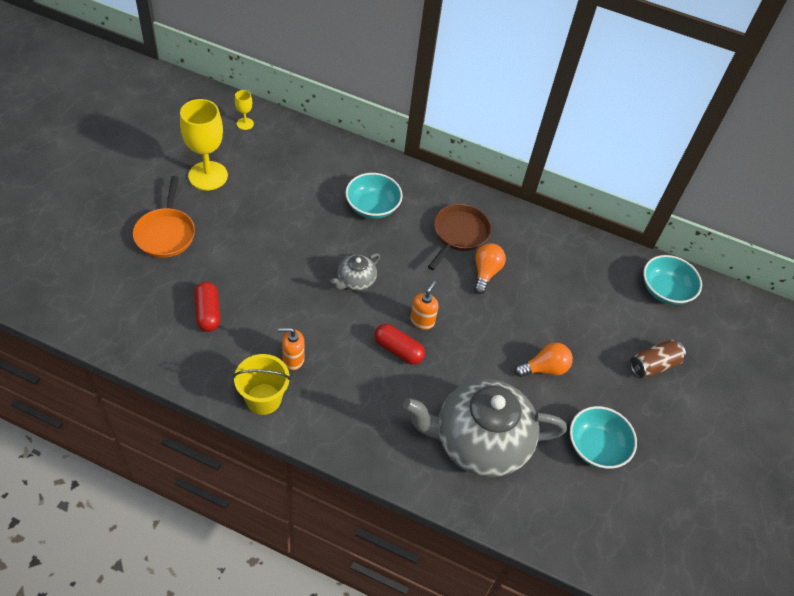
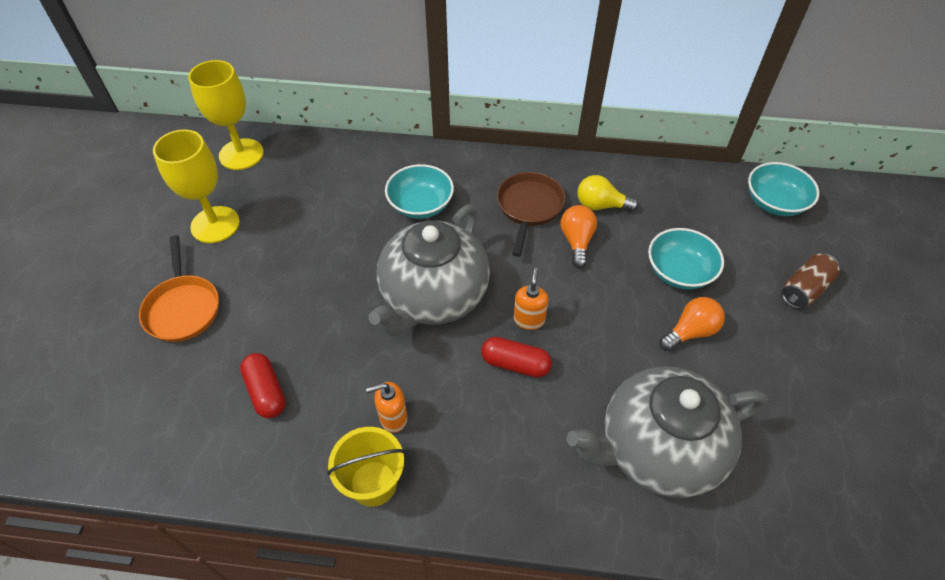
camera: 10 degrees left, 0 degrees up
(245, 124) = (241, 154): yellow goblet -> yellow goblet, size x2.17
(355, 281) = (433, 296): grey teapot -> grey teapot, size x2.24
(518, 250) = (601, 205): none -> yellow light bulb
(596, 447) = (791, 407): turquoise bowl -> turquoise bowl (679, 272)

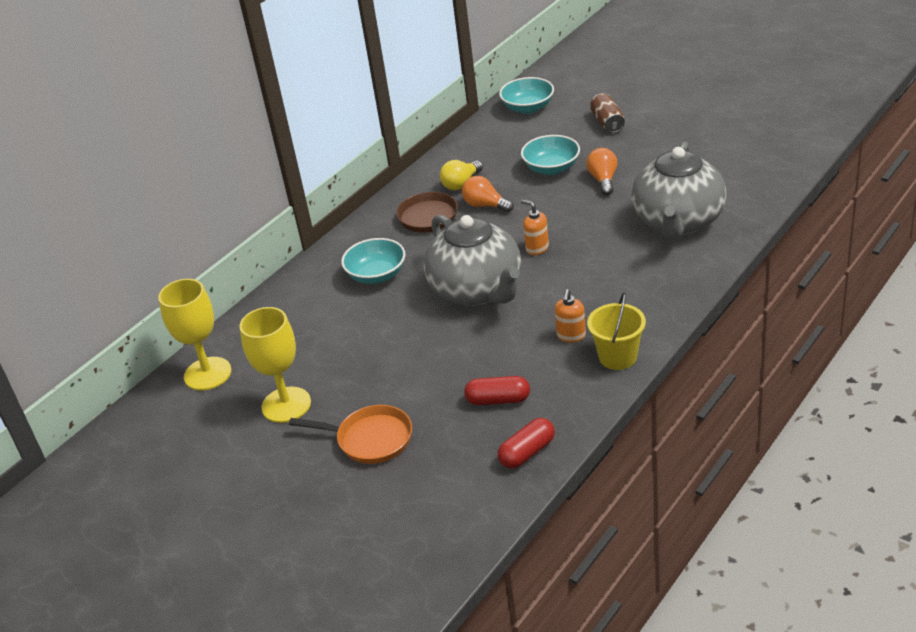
camera: 55 degrees left, 15 degrees down
(515, 364) = (570, 265): red capsule -> red capsule (527, 452)

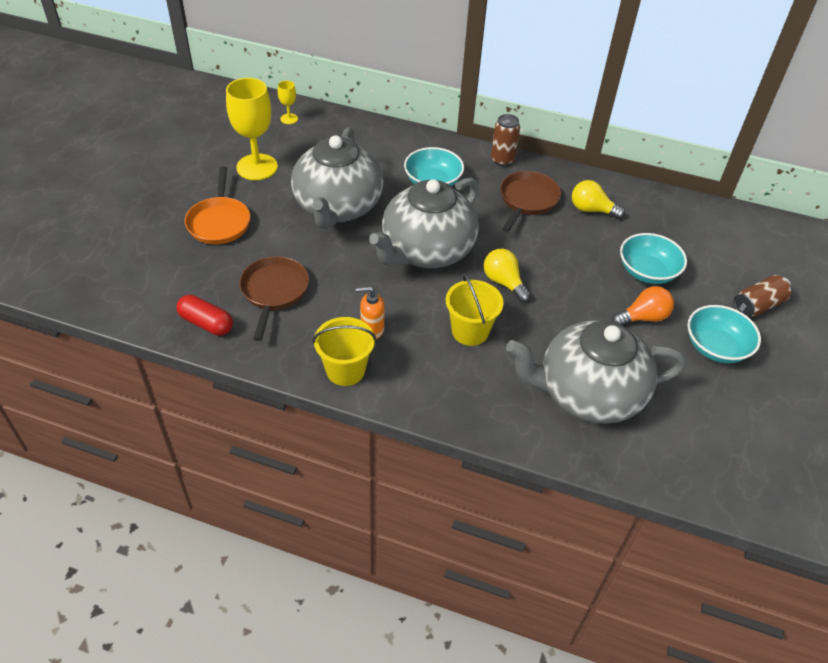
camera: 65 degrees right, 10 degrees up
(207, 374) = (289, 119): yellow goblet -> yellow goblet, size x0.46
(364, 226) = (502, 160): none -> brown can
(386, 345) = (337, 207): none -> grey teapot
(485, 205) = (562, 233): orange light bulb -> none
(498, 400) = (274, 292): red capsule -> brown pan
(528, 108) = (753, 235): turquoise bowl -> turquoise bowl (715, 347)
(537, 248) = (504, 282): orange soap dispenser -> yellow light bulb
(591, 276) = (470, 331): none -> yellow bucket

